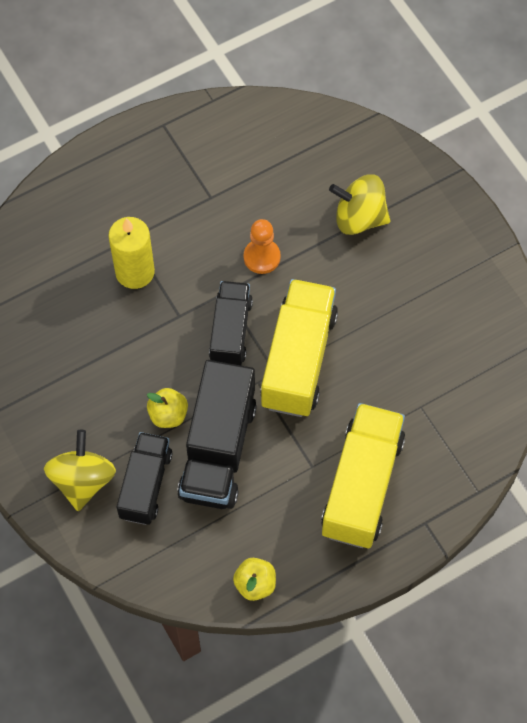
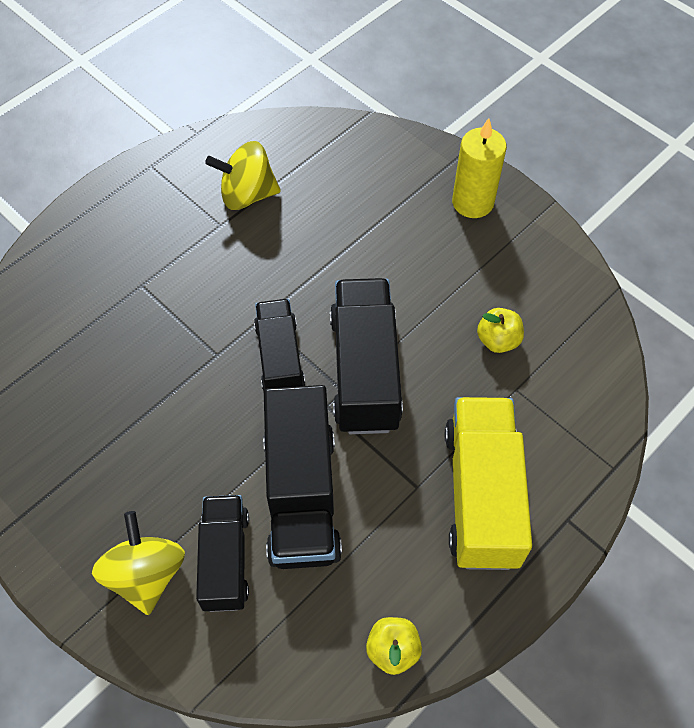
camera: 15 degrees left, 5 degrees down
(135, 272) = (154, 319): yellow candle -> yellow candle (472, 202)
(168, 415) = (232, 469): yellow apple -> yellow apple (498, 340)
(262, 257) = (292, 273): orange pawn -> none
(298, 360) = (364, 371): yellow truck -> black truck
(359, 218) = (384, 212): yellow spinning top -> yellow spinning top (247, 195)

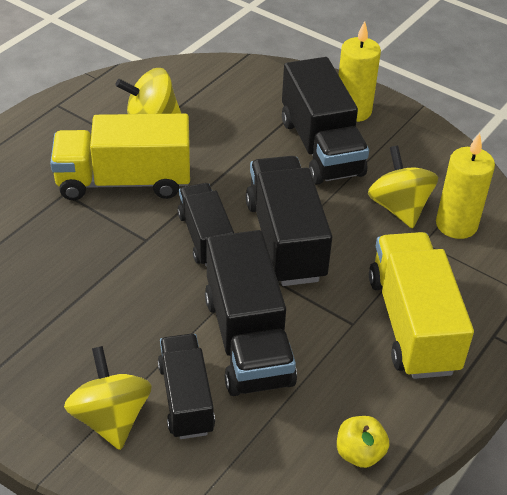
camera: 10 degrees left, 15 degrees down
(205, 276) = (124, 181): none -> yellow truck
(427, 250) = (321, 147): none -> black truck
(498, 340) = (399, 208): yellow apple -> yellow spinning top
(557, 369) = (456, 224): none -> yellow candle

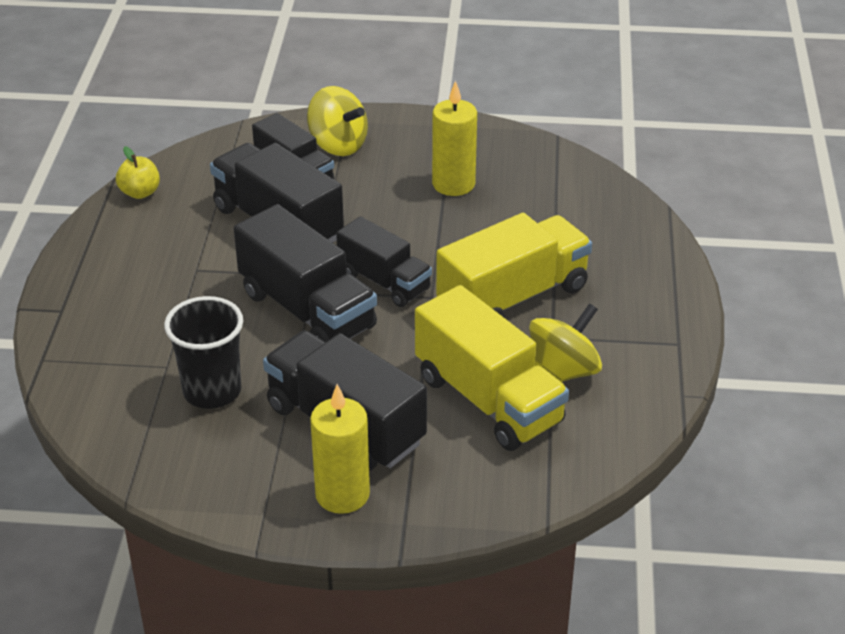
camera: 150 degrees right, 5 degrees down
(399, 208) = (212, 391): yellow spinning top -> black cup
(412, 324) = (142, 289): yellow truck -> yellow truck (488, 399)
(456, 224) = (139, 399): yellow candle -> yellow candle (453, 184)

